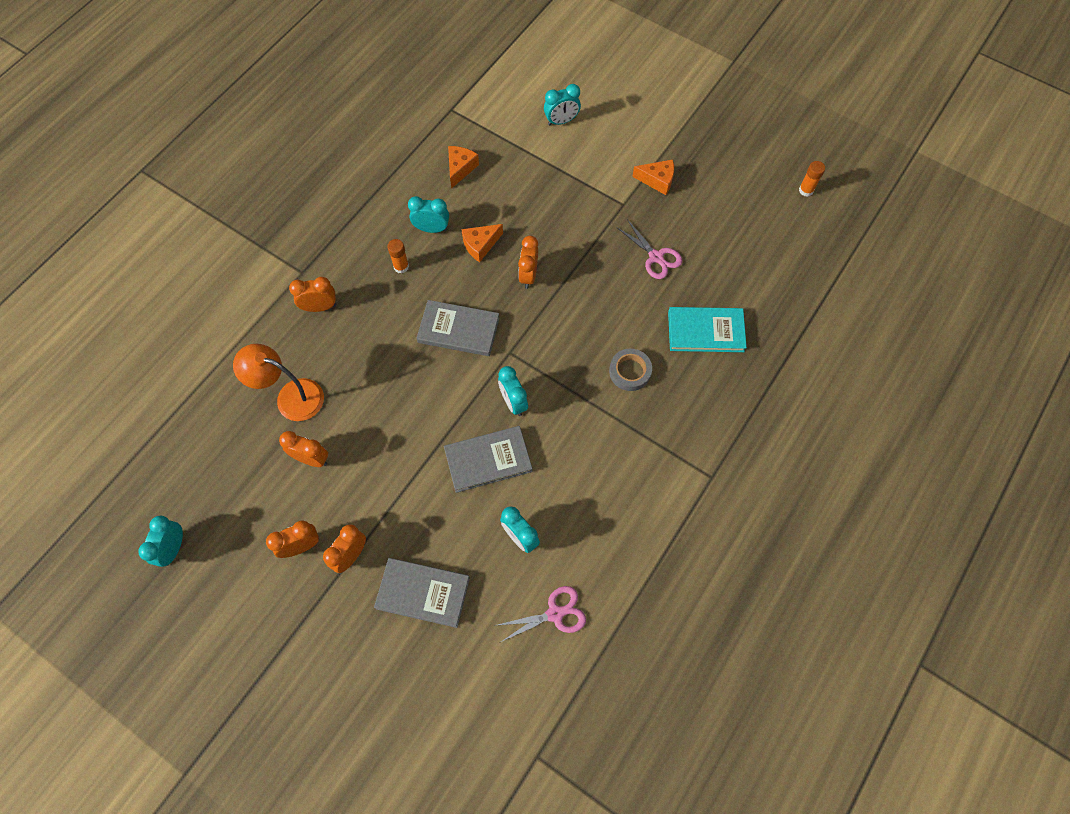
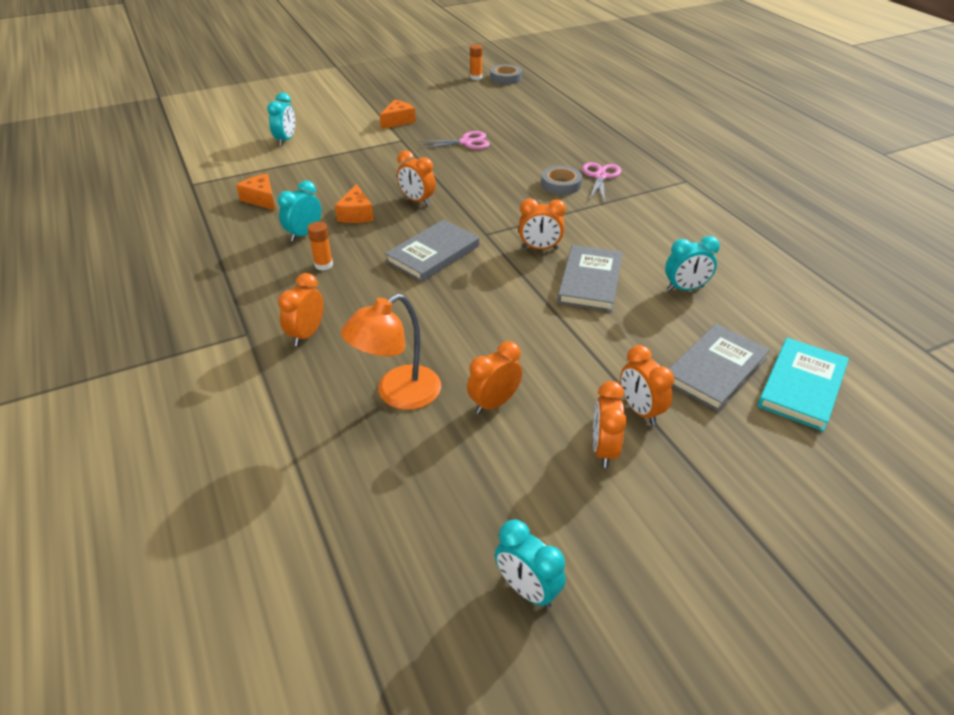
camera: 60 degrees left, 25 degrees down
(513, 402) = (540, 248): turquoise clock -> orange clock
(555, 613) = (776, 293): pink scissors -> pink scissors (600, 176)
(705, 331) = (554, 144): turquoise book -> turquoise book (801, 386)
(826, 217) = (506, 78): none -> grey tape

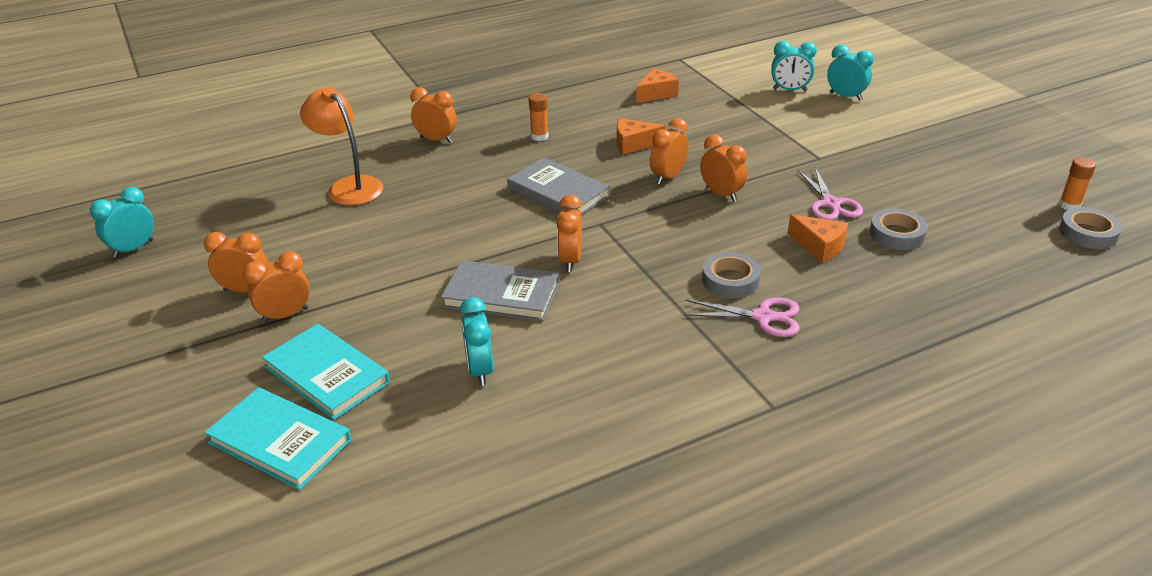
camera: 90 degrees right, 5 degrees down
(304, 234) = (593, 122): turquoise clock -> turquoise clock (845, 96)
(398, 121) = (873, 152): orange cheese -> orange cheese (819, 246)
(494, 403) = (323, 233): orange clock -> orange clock (721, 194)
(505, 126) = (897, 234): none -> grey tape
(715, 370) = (327, 375): grey book -> turquoise book

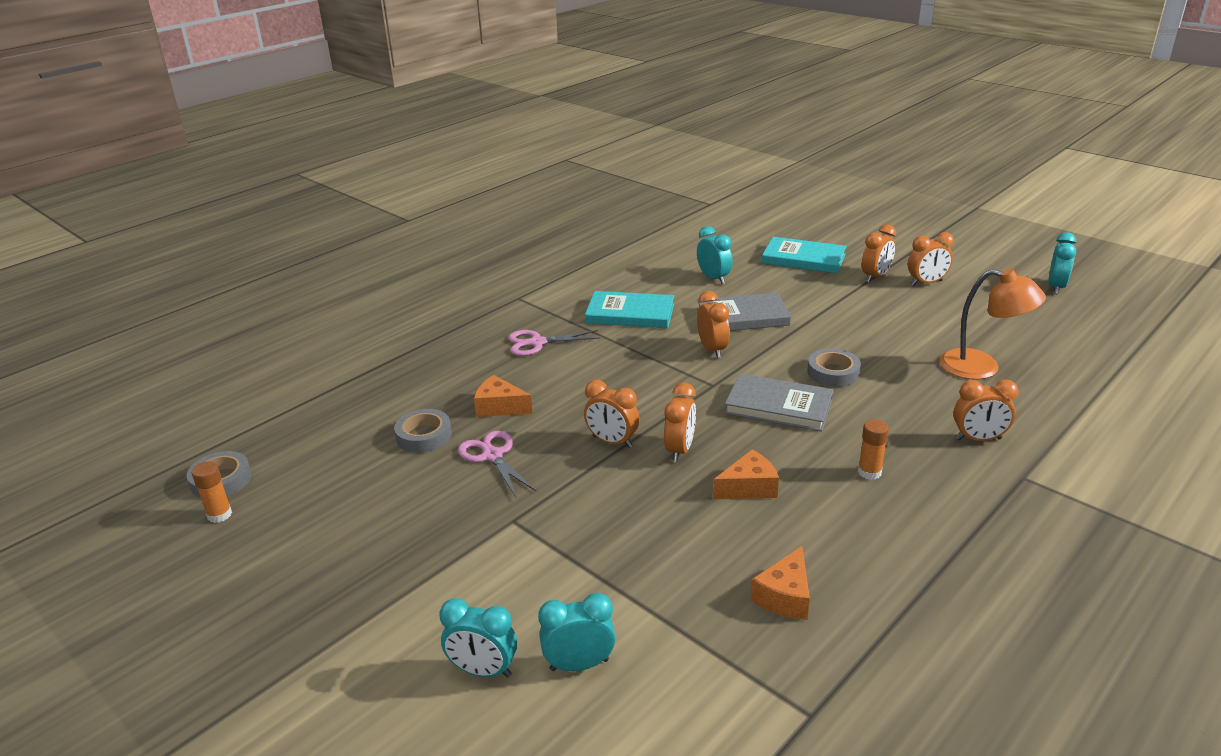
camera: 160 degrees right, 5 degrees down
(280, 441) = (789, 234): turquoise book -> turquoise book (630, 314)
(730, 280) = (571, 362): grey tape -> grey tape (833, 372)

